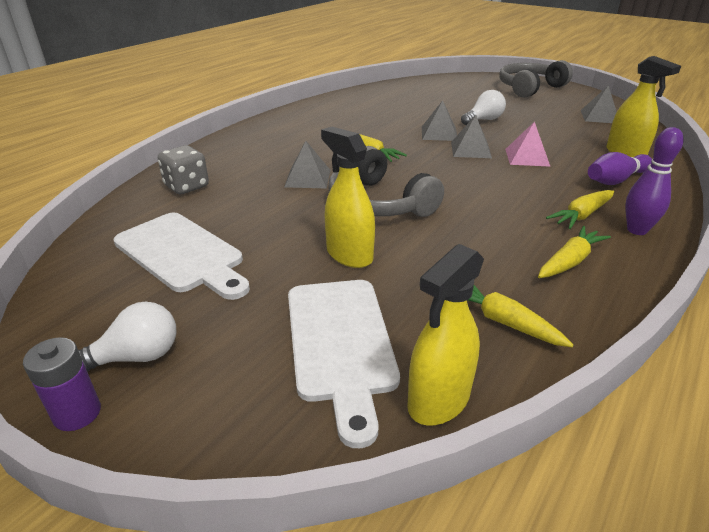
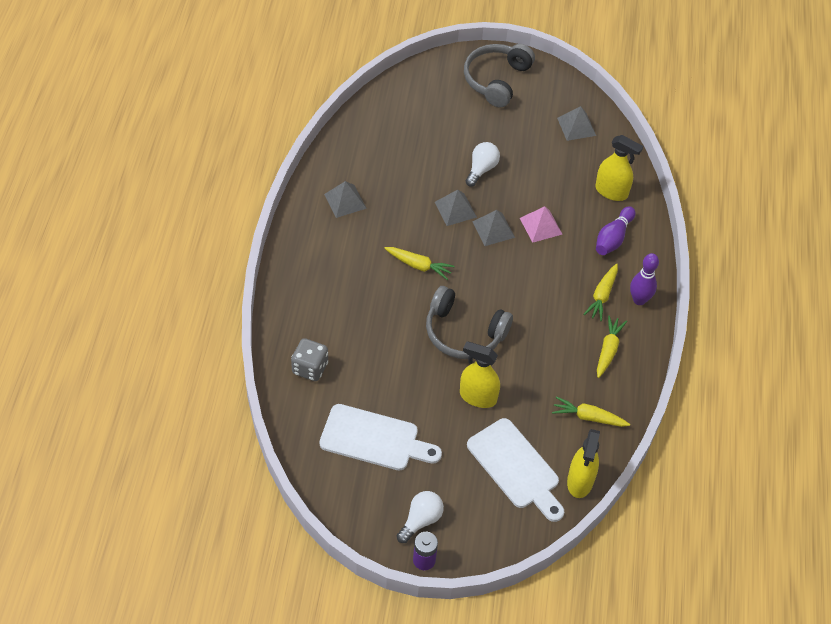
camera: 30 degrees left, 20 degrees up
(308, 178) = (393, 321): grey pyramid -> grey pyramid (345, 201)

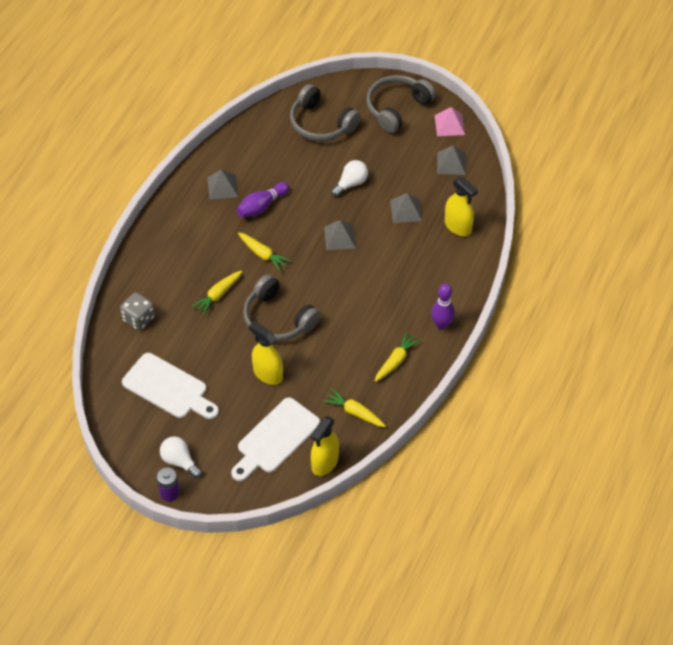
camera: 20 degrees right, 0 degrees up
(421, 520) = (180, 461): white light bulb -> white light bulb turned 105 degrees counterclockwise
(424, 111) = (321, 123): none -> grey headphones
(455, 209) = (314, 213): grey pyramid -> grey pyramid (406, 210)
(516, 467) = (275, 438): white cutting board -> white cutting board turned 60 degrees clockwise
(540, 226) = (382, 243): pink pyramid -> pink pyramid (449, 125)
(602, 296) = (410, 314): yellow carrot -> yellow carrot (218, 295)
(613, 238) = (442, 267): purple bowling pin -> purple bowling pin (262, 206)

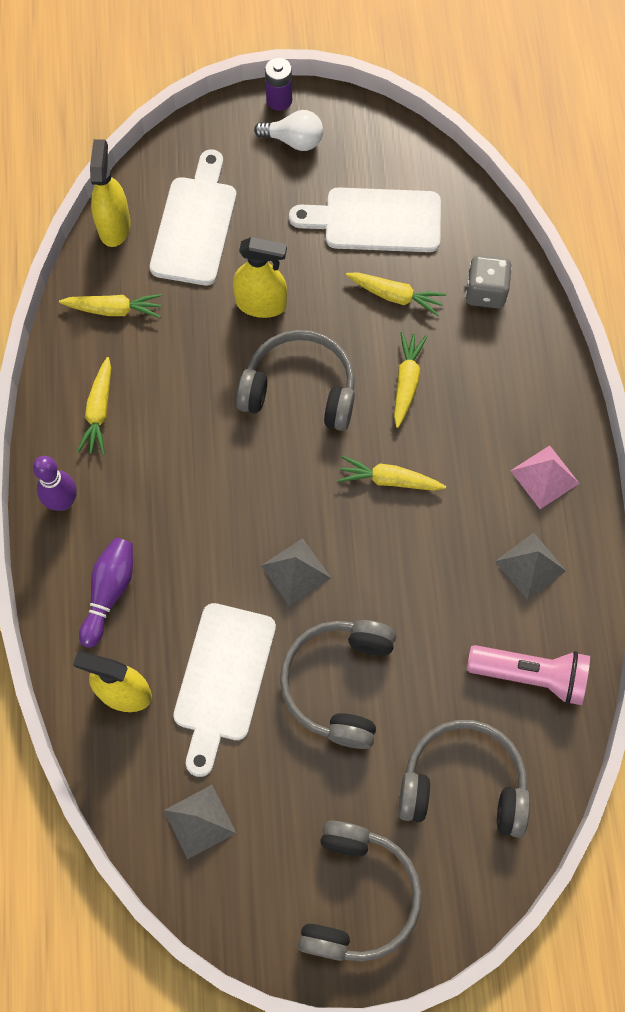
camera: 150 degrees right, 15 degrees up
(189, 341) = (395, 296): none -> yellow carrot
(258, 146) = (531, 675): none -> pink flashlight
(262, 206) = (447, 563): purple bowling pin -> purple bowling pin (109, 592)
(351, 184) = (339, 683): white light bulb -> grey headphones
(406, 210) = (223, 679): grey pyramid -> white cutting board
(449, 125) = (246, 910): pink pyramid -> pink pyramid (545, 477)

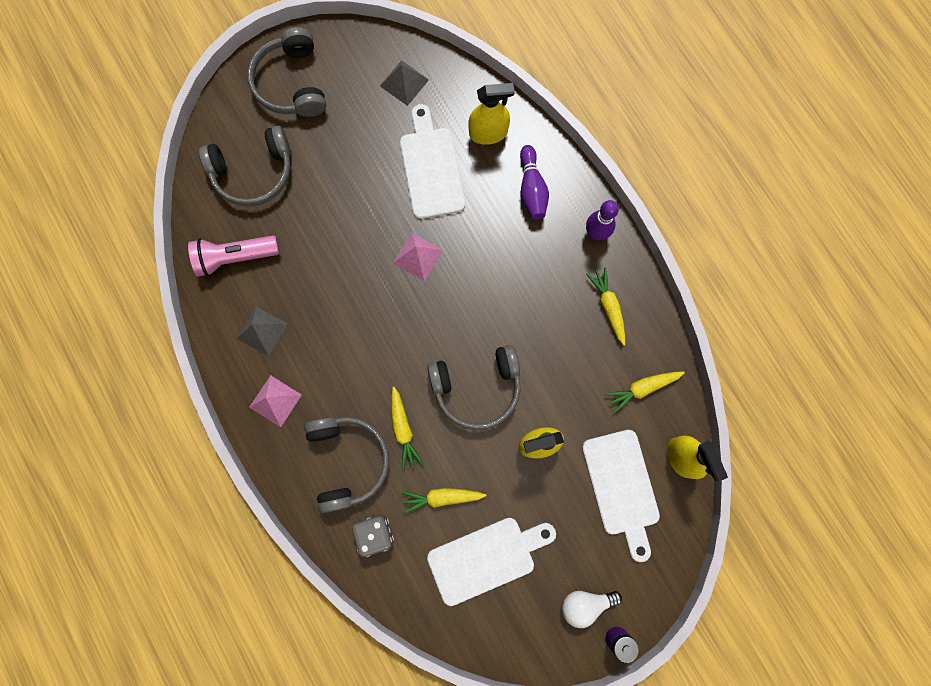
camera: 155 degrees right, 10 degrees up
(296, 571) = (418, 256): grey pyramid -> pink pyramid
(339, 683) = (357, 198): grey headphones -> grey headphones (347, 461)
(389, 480) = (383, 348): yellow carrot -> none

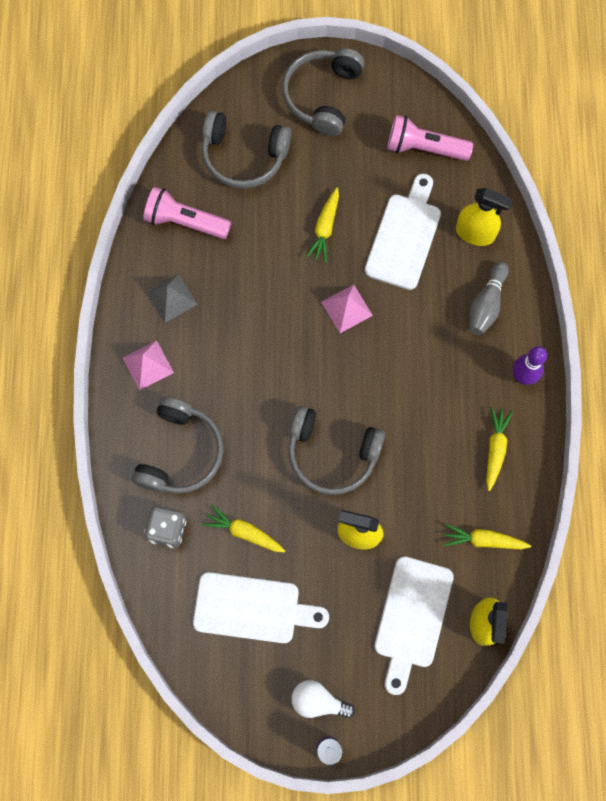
camera: 30 degrees right, 5 degrees down
(403, 429) = (245, 453): yellow carrot -> yellow carrot (325, 228)
(404, 82) = (424, 148): grey pyramid -> pink flashlight
(532, 189) = (486, 304): purple bowling pin -> grey bowling pin

